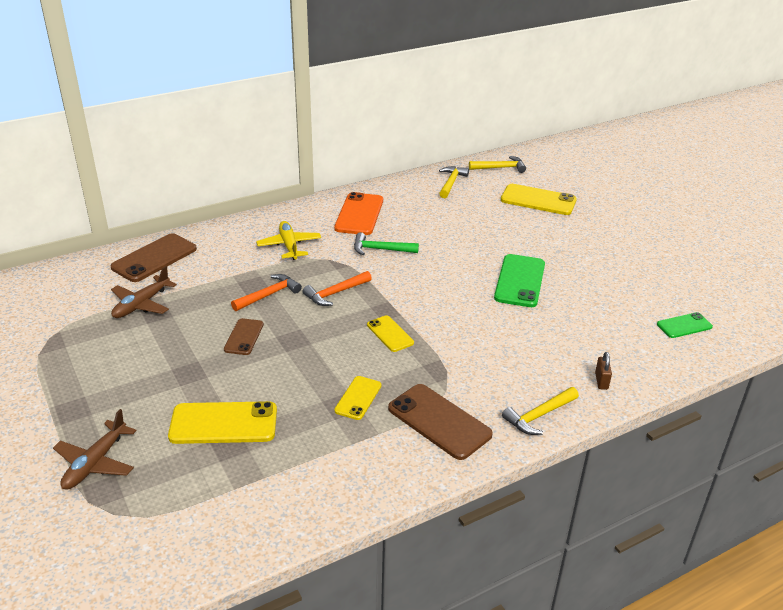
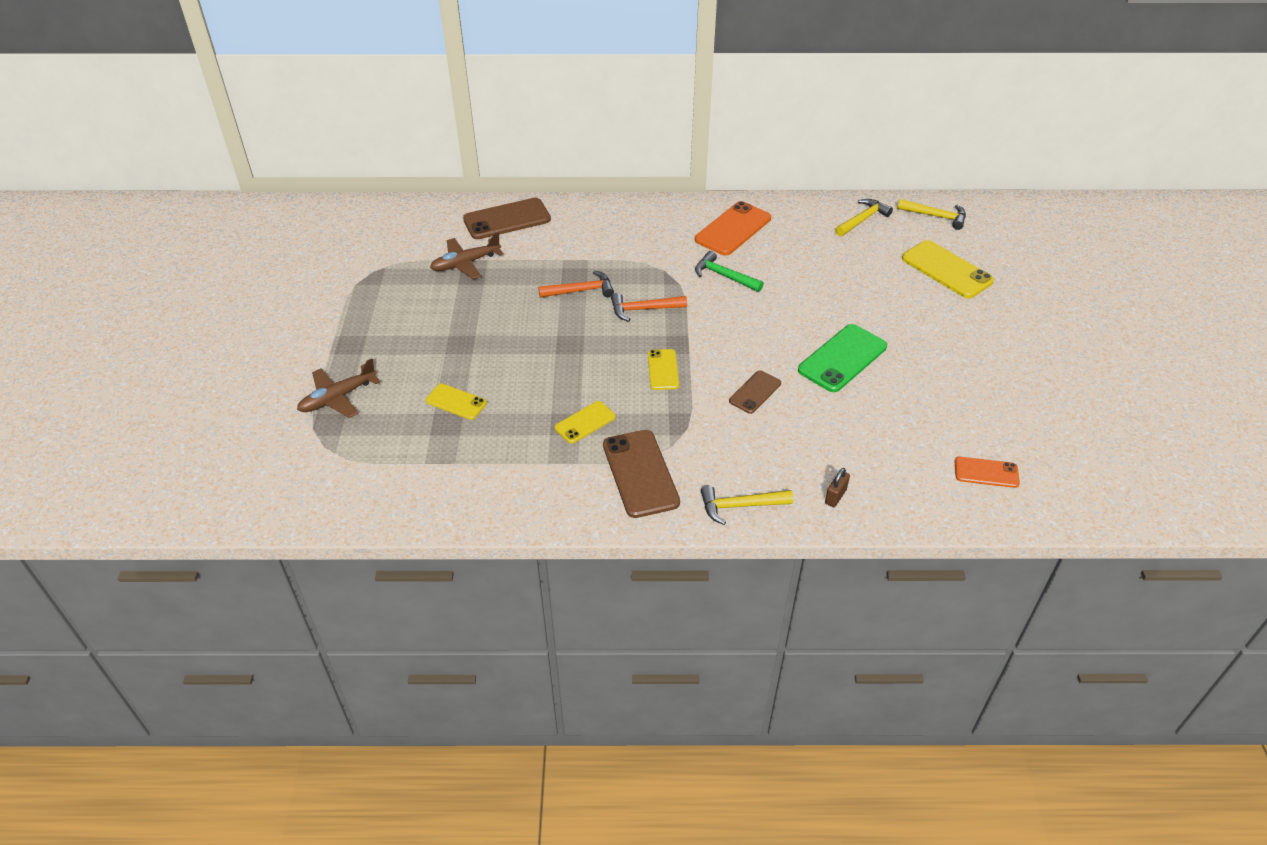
camera: 30 degrees right, 10 degrees up
(223, 423) = (456, 402): yellow phone -> yellow phone, size x0.58
(244, 337) = (529, 326): brown phone -> brown phone (755, 392)
(289, 246) = (637, 244): yellow plane -> none
(684, 325) = (986, 472): green phone -> orange phone

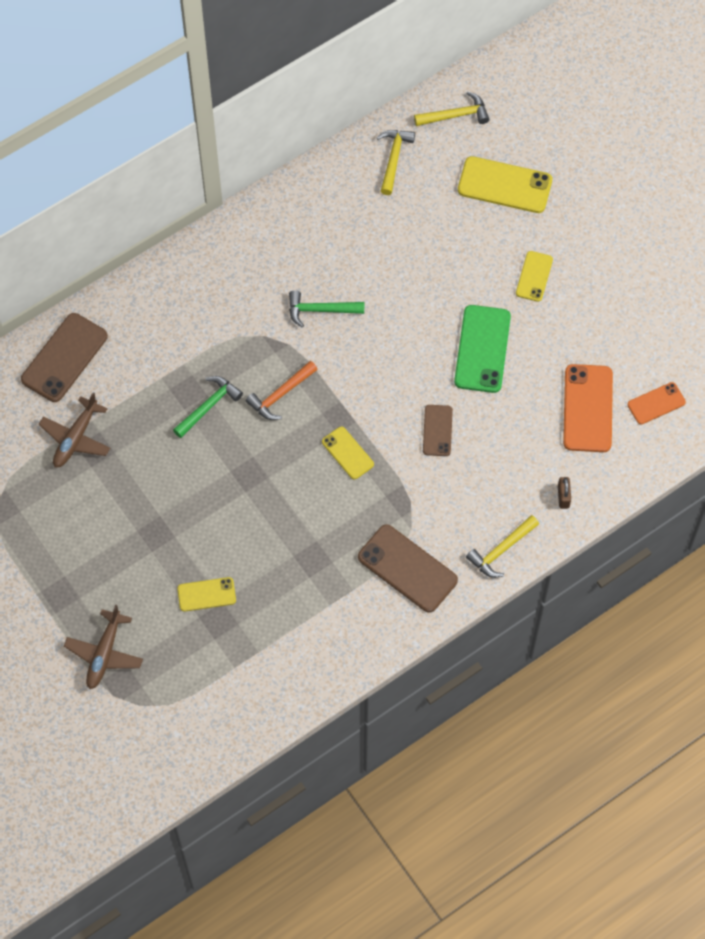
camera: 35 degrees left, 20 degrees up
(581, 290) = (208, 406): orange hammer -> green hammer
(585, 422) = (327, 547): yellow phone -> yellow phone (534, 276)
(733, 229) = (286, 243): orange phone -> orange phone (587, 408)

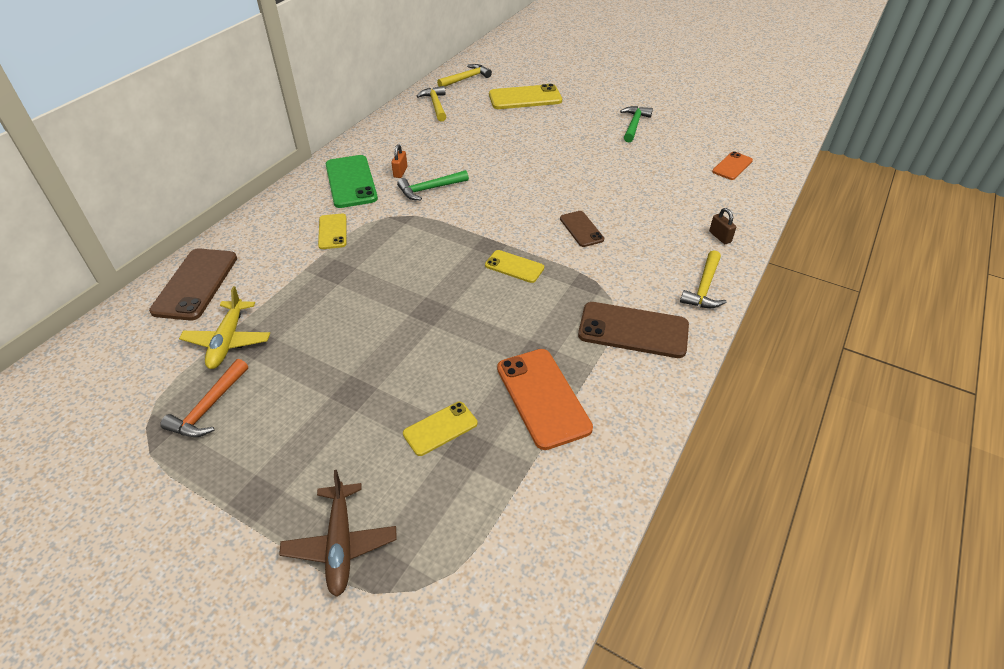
camera: 25 degrees left, 20 degrees down
(75, 438) = (228, 341): brown plane -> yellow plane
(208, 406) = (361, 275): green hammer -> green hammer (634, 125)
(280, 395) = (427, 247): orange hammer -> orange hammer (209, 407)
(302, 270) = (400, 172): none -> orange padlock
(482, 349) = (577, 174): green phone -> green phone (351, 182)
(534, 276) = (583, 131): yellow phone -> yellow phone (332, 231)
(587, 408) = (686, 183): orange phone -> orange phone (542, 397)

